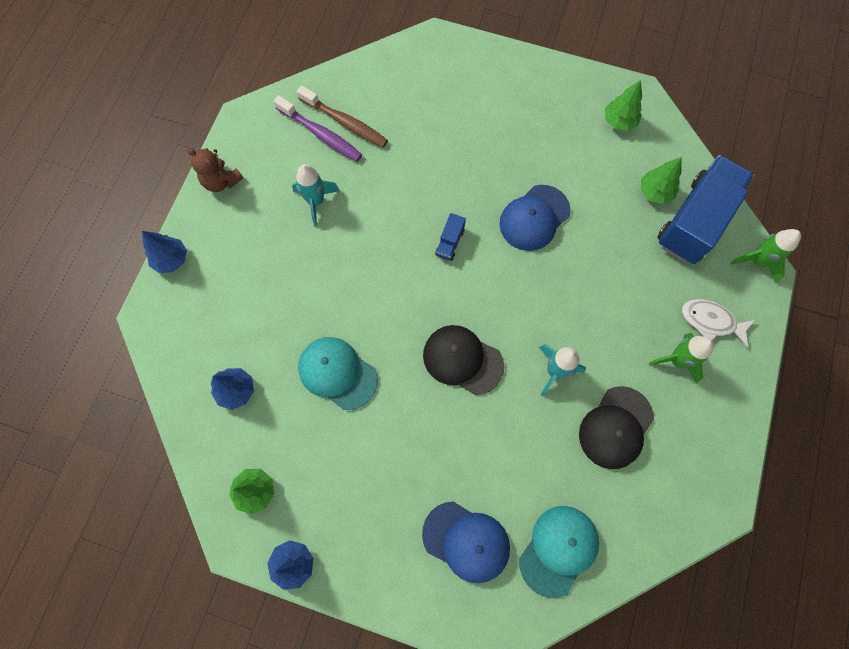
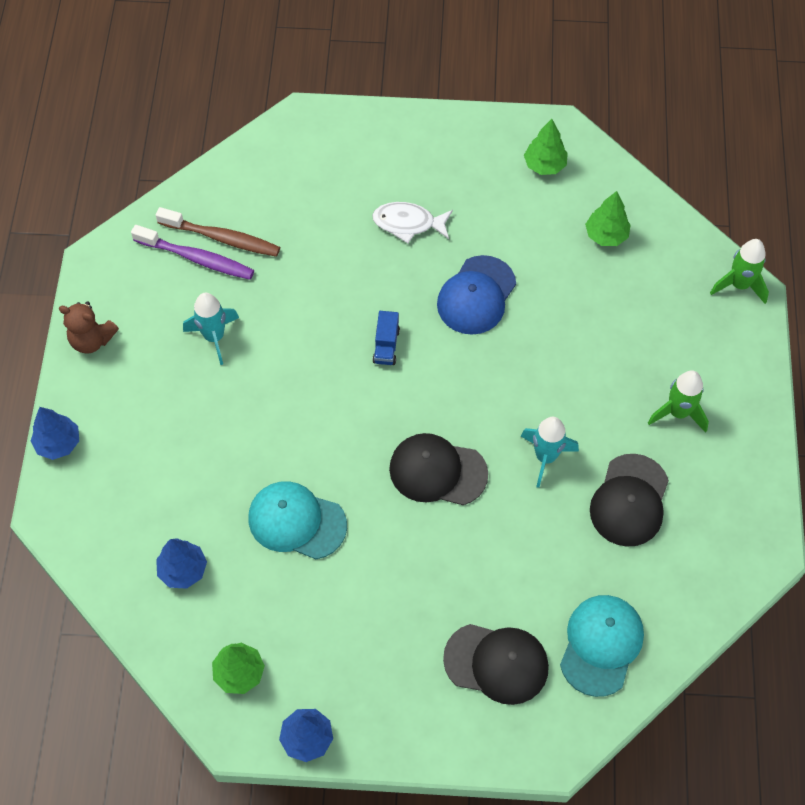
camera: 15 degrees left, 10 degrees down
(466, 541) = (496, 663): blue cap -> black cap
(694, 221) = (659, 257): blue truck -> none
(711, 321) = (705, 361): white fish -> white fish (408, 223)

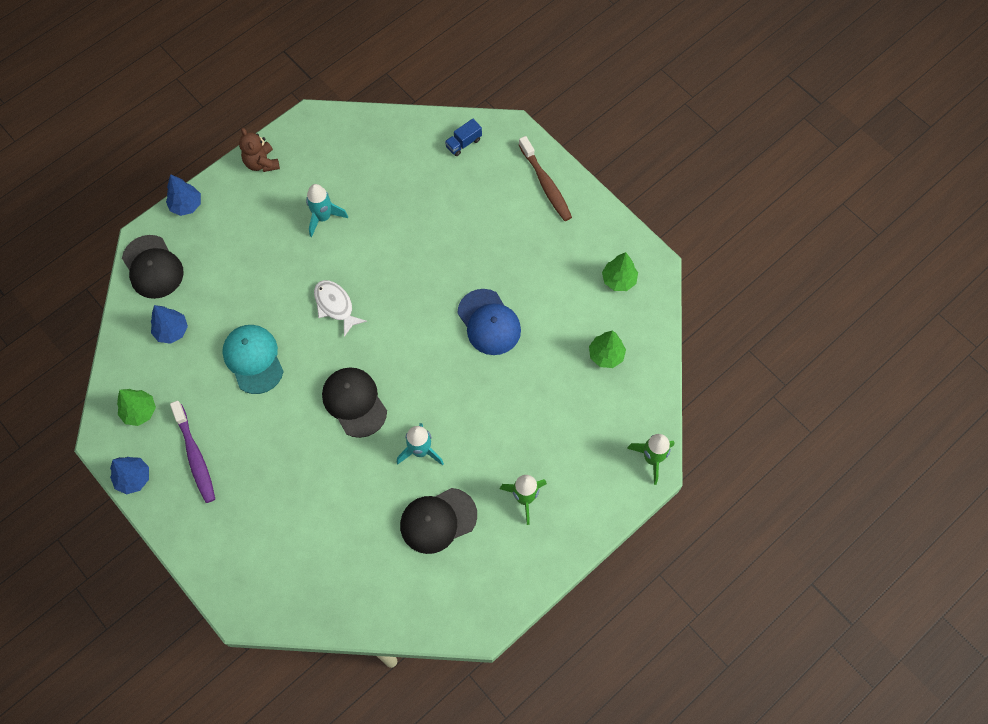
camera: 45 degrees right, 5 degrees up
(197, 258) = (363, 164): purple toothbrush -> purple toothbrush (195, 456)
(222, 238) = (389, 164): brown toothbrush -> brown toothbrush (546, 184)
(386, 345) = (407, 305): blue truck -> blue truck (463, 143)
(408, 223) = (499, 245): white fish -> white fish (335, 306)
(476, 295) = (489, 322): blue cap -> blue cap turned 105 degrees counterclockwise
(496, 663) = (266, 536): black cap -> black cap (152, 267)
(601, 645) = (330, 583): turquoise cap -> none

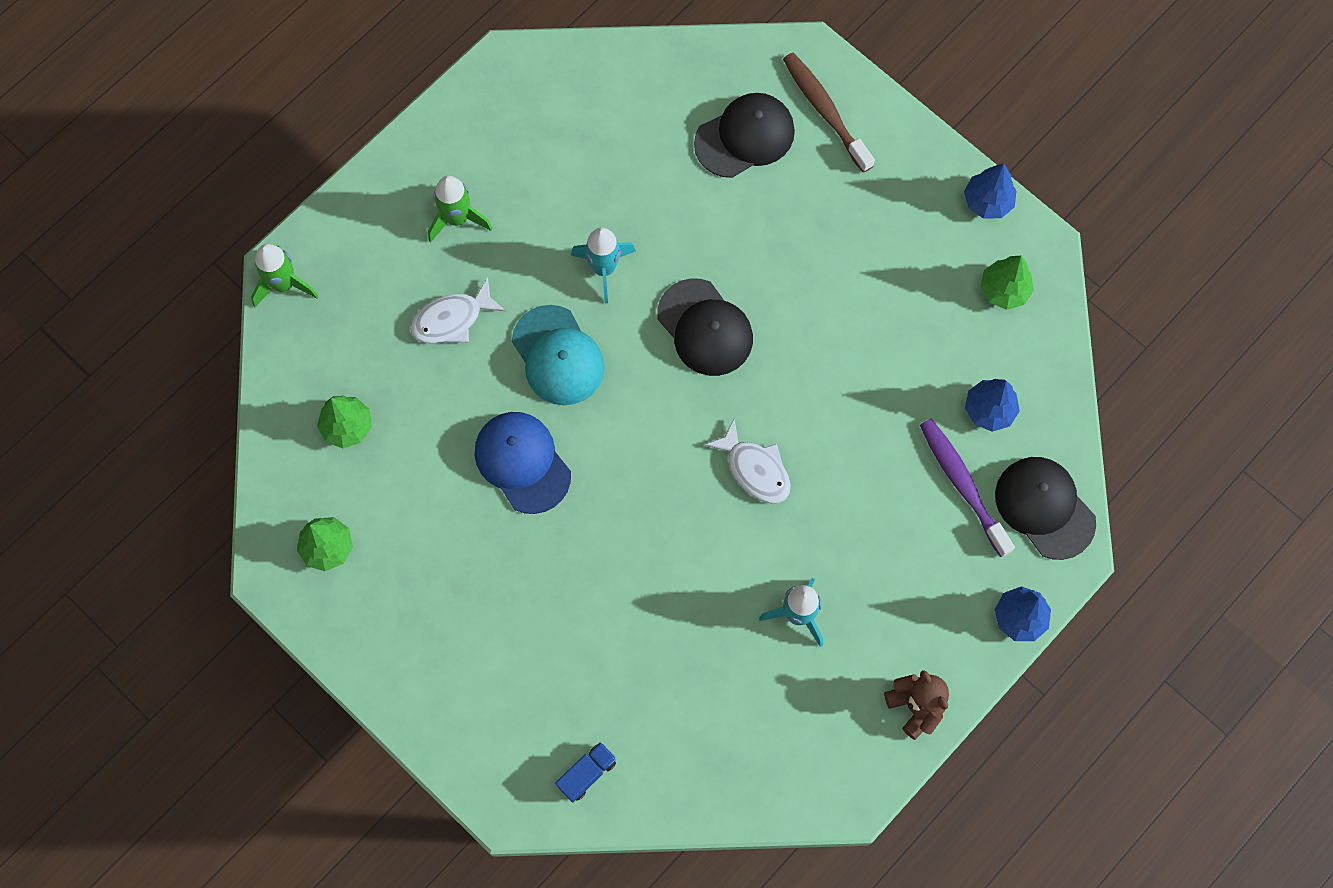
camera: 175 degrees right, 5 degrees up
(195, 456) = (911, 236): purple toothbrush -> purple toothbrush (962, 484)
(253, 359) = (860, 378): turquoise cap -> turquoise cap (558, 356)
(438, 520) = (571, 181): black cap -> black cap (745, 137)
(531, 423) = (452, 319): none -> white fish
(546, 184) = (445, 706): brown toothbrush -> brown toothbrush (825, 110)

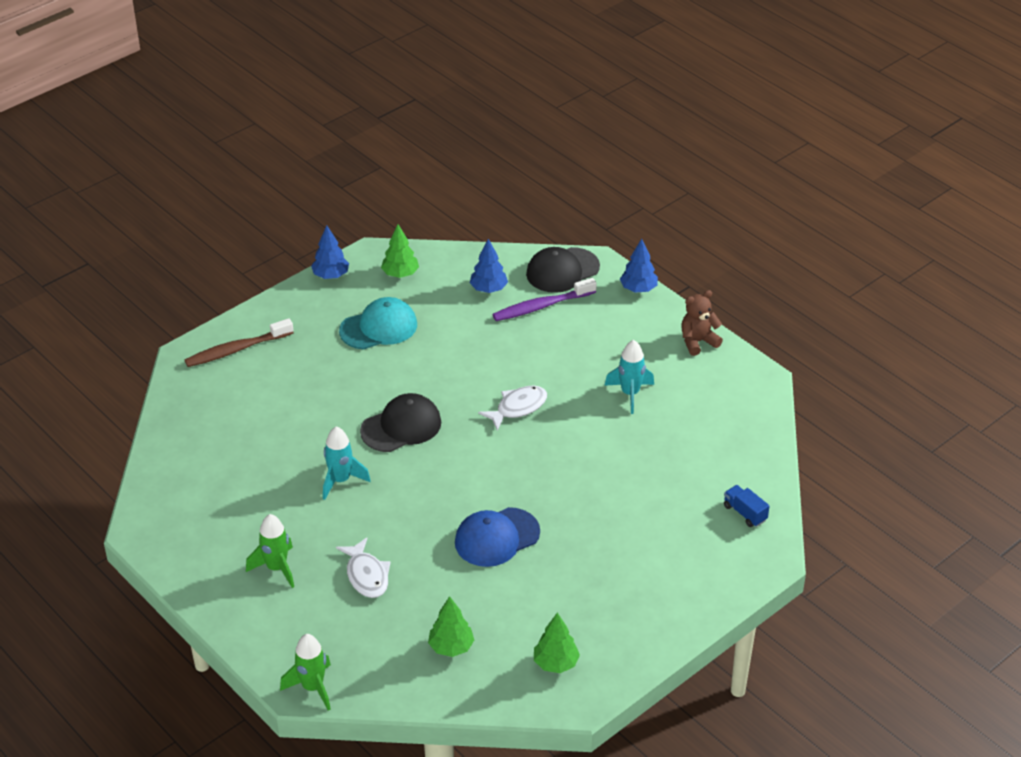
camera: 85 degrees left, 30 degrees down
(558, 356) = (410, 512): turquoise cap -> turquoise cap (379, 328)
(745, 137) = (247, 394): black cap -> none

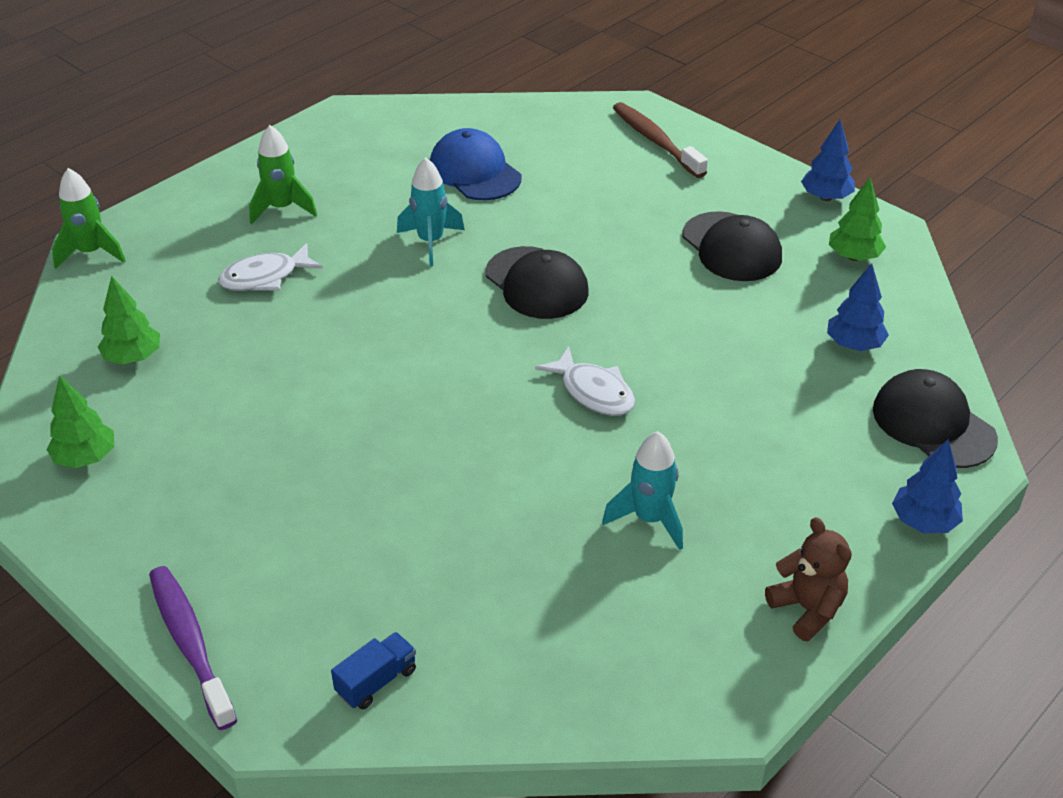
camera: 85 degrees right, 0 degrees up
(379, 328) = (731, 247): turquoise cap -> black cap
(496, 537) = (327, 386): blue cap -> blue cap (475, 171)
(541, 306) = (833, 404): purple toothbrush -> purple toothbrush (190, 643)

